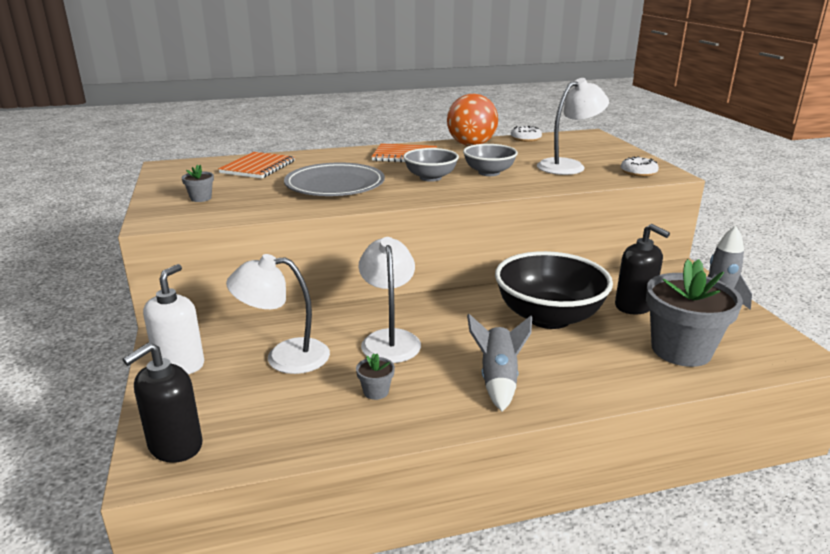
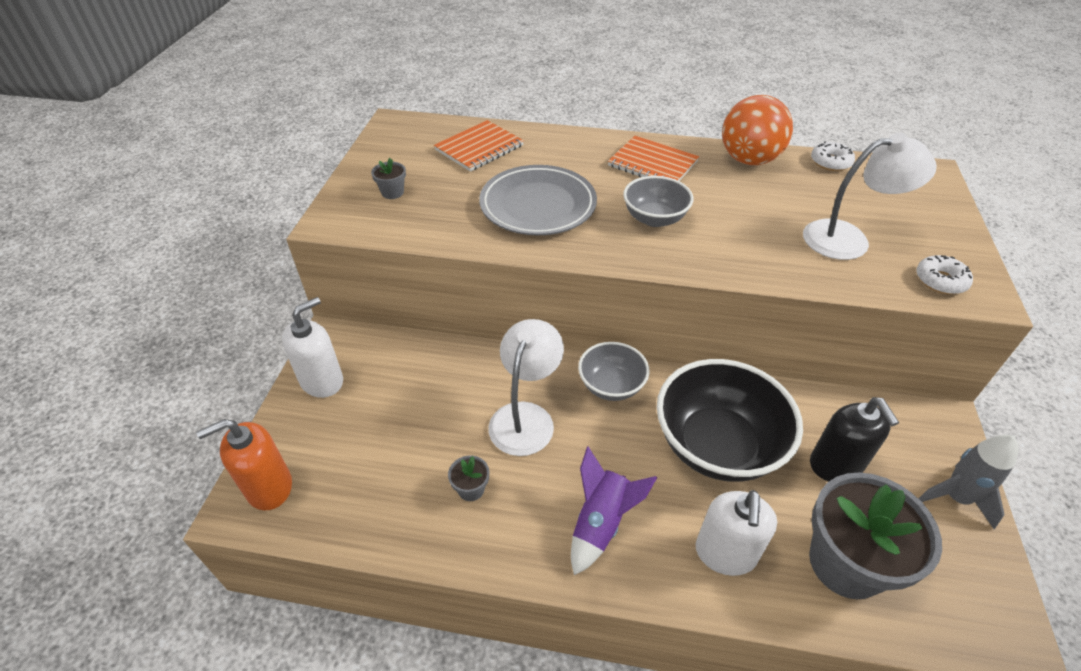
camera: 25 degrees right, 20 degrees up
(175, 446) = (269, 487): black soap dispenser -> orange soap dispenser
(284, 356) = (414, 404): white lamp -> none
(489, 173) = (733, 227): grey bowl -> grey bowl (611, 386)
(498, 380) = (601, 523): grey rocket -> purple rocket
(600, 369) = (725, 553): none -> white soap dispenser

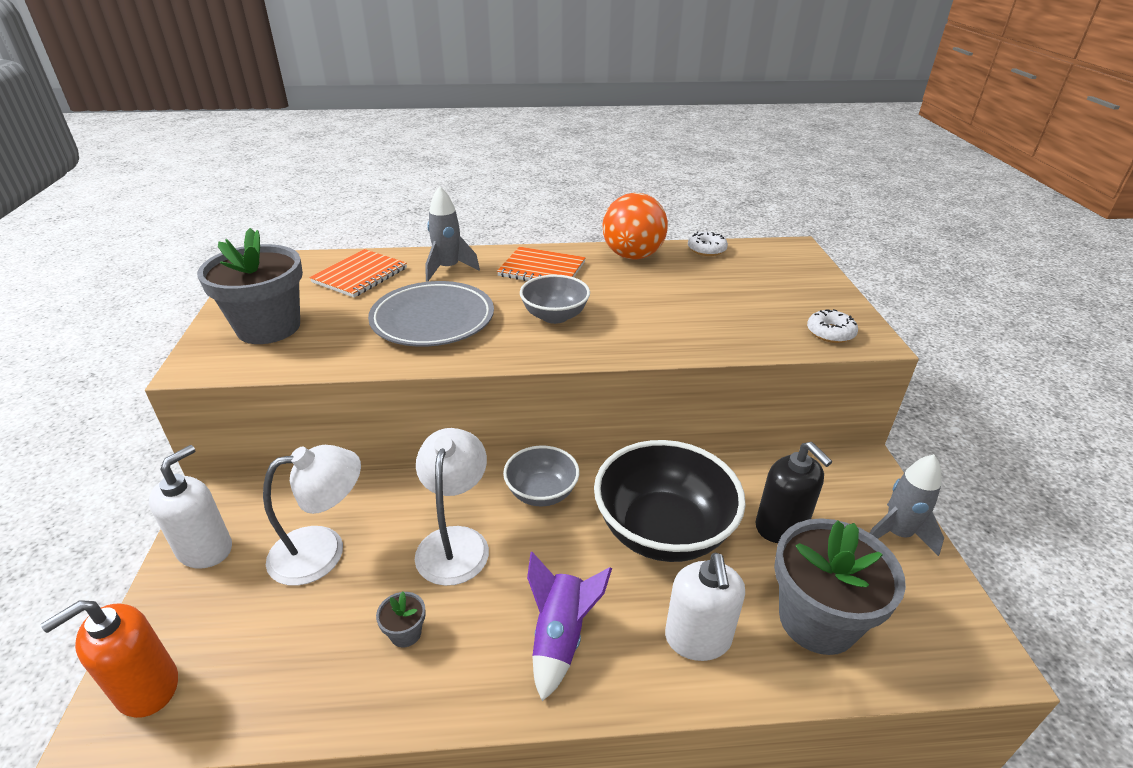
camera: 15 degrees left, 10 degrees down
(392, 192) = (269, 327): grey flower pot -> grey flower pot, size x2.48
(562, 151) = (448, 269): none -> grey rocket
(848, 239) = (740, 309): white lamp -> white lamp (323, 550)

